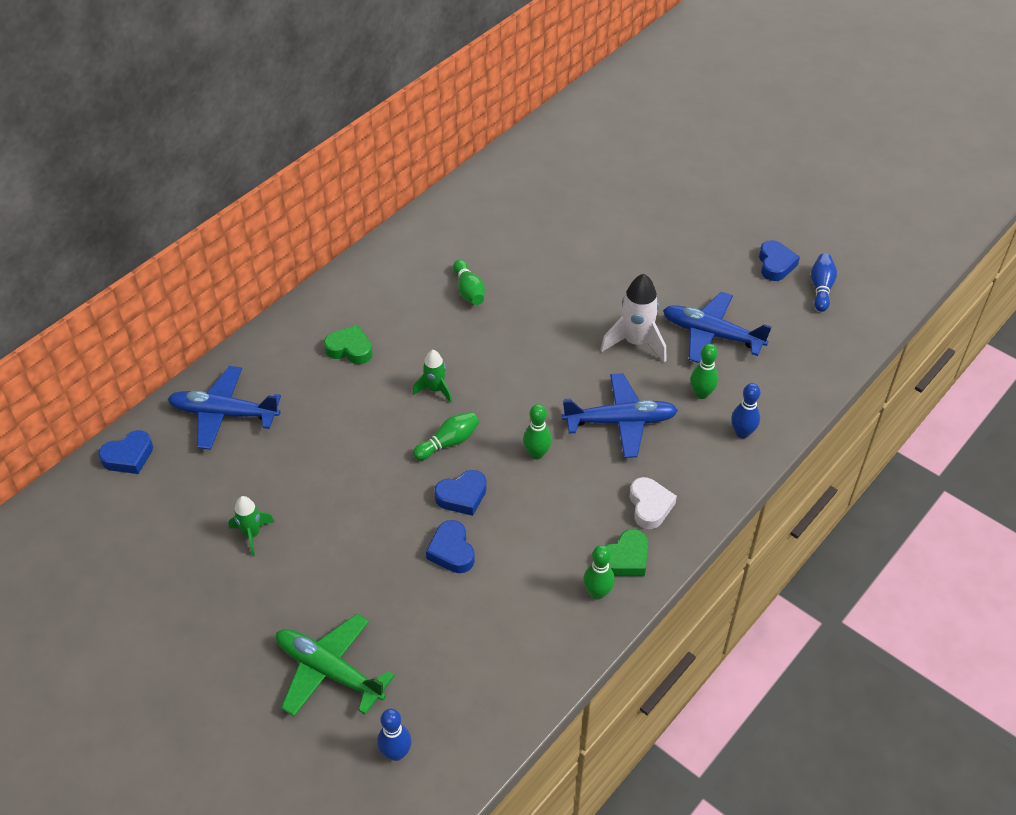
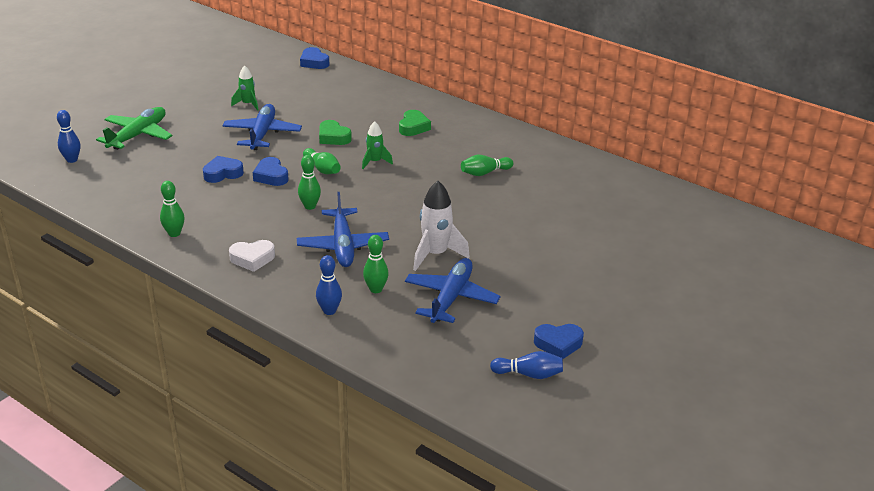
camera: 85 degrees right, 15 degrees down
(224, 414) = (350, 88): blue plane -> blue plane (262, 134)
(625, 558) = (203, 246): green heart -> green heart (333, 137)

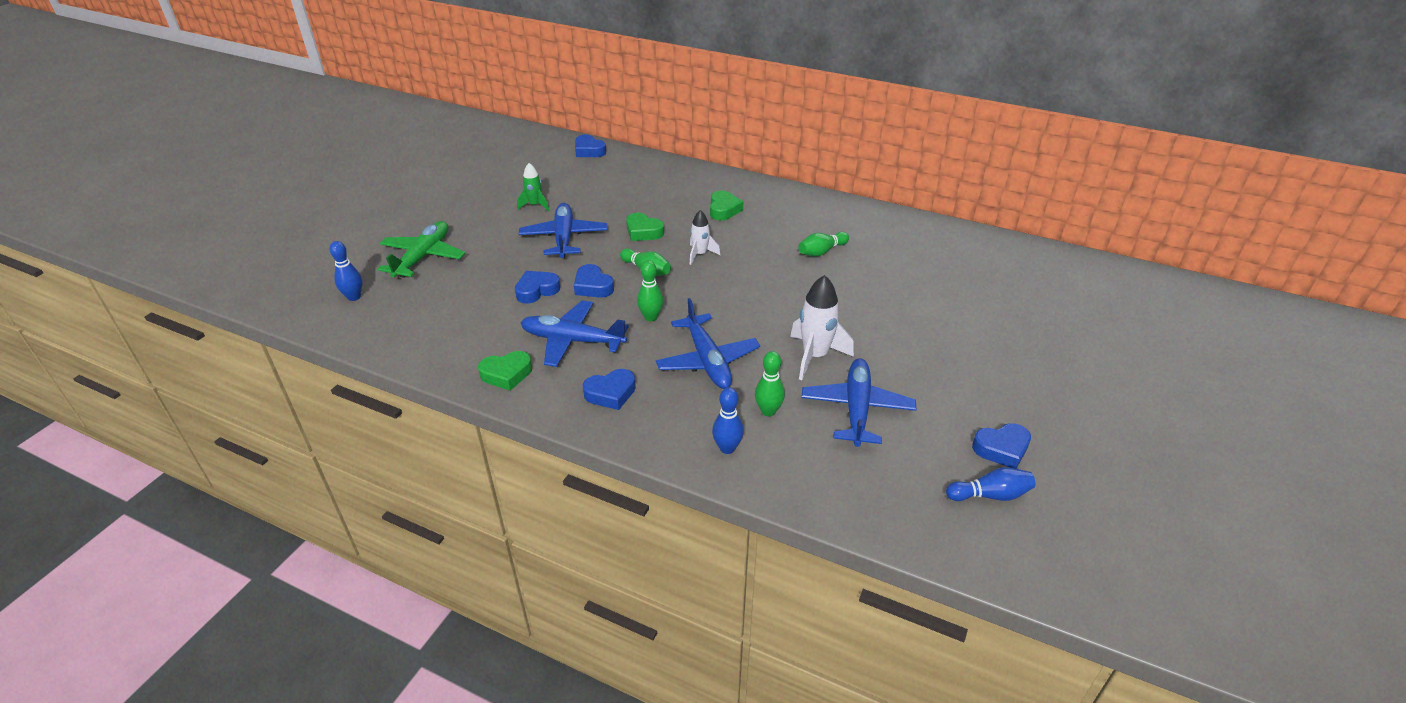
camera: 10 degrees left, 5 degrees up
(174, 233) = (506, 374): green bowling pin -> green heart
(237, 216) = (572, 340): none -> blue plane
(252, 259) = (611, 393): white heart -> blue heart
(375, 162) = (700, 254): green rocket -> white rocket

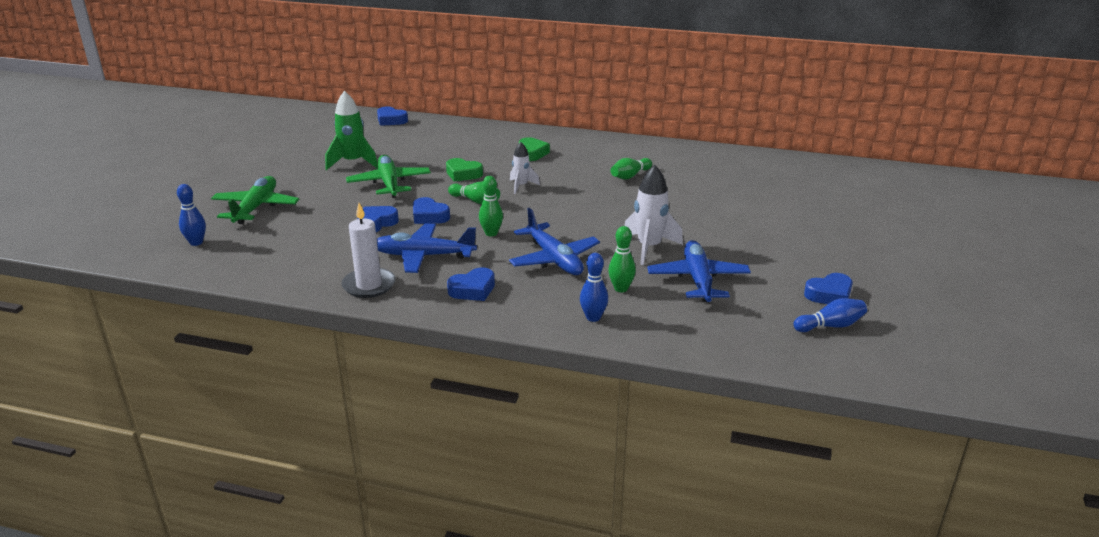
camera: 10 degrees left, 10 degrees down
(506, 374) = (369, 285): green heart -> white candle
(535, 205) = (353, 163): green rocket -> green rocket, size x1.66
(564, 238) = (389, 184): blue plane -> green plane

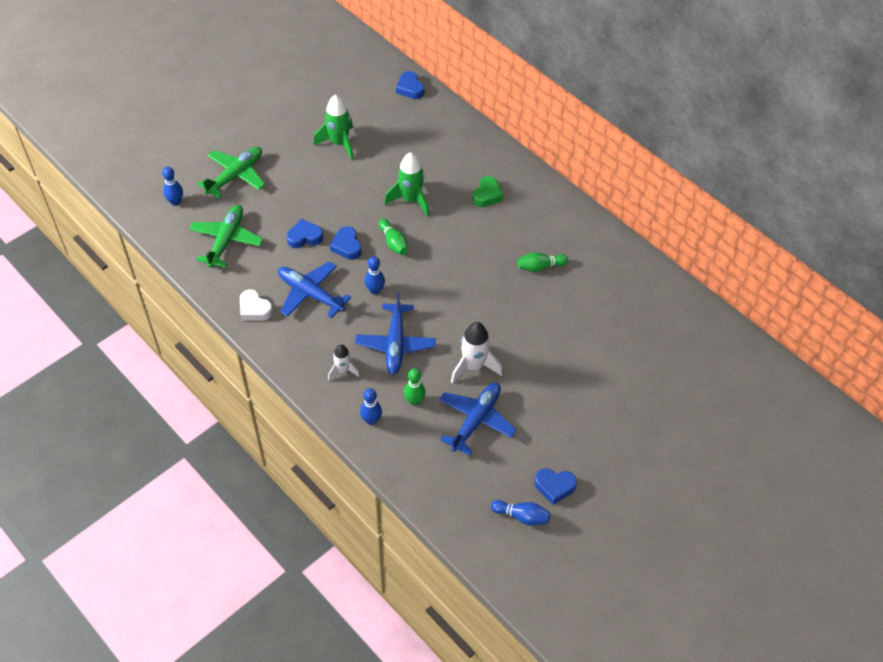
camera: 30 degrees right, 25 degrees up
(369, 285) = (254, 309): white candle -> white heart
(389, 184) = (347, 187): green plane -> green plane (226, 240)
(463, 174) = (410, 200): green heart -> green rocket
(473, 290) = (316, 349): blue heart -> none
(491, 233) = (375, 290): green bowling pin -> blue bowling pin
(521, 186) = (442, 239): white rocket -> white rocket (343, 370)

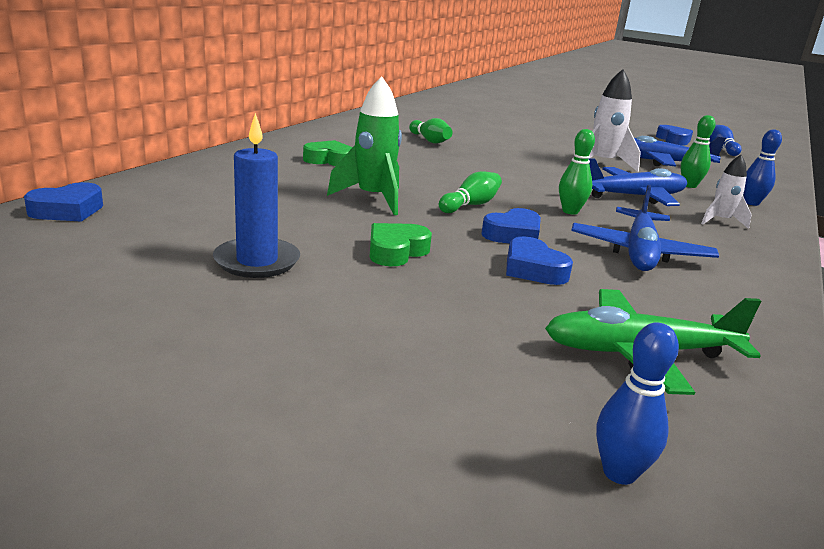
camera: 110 degrees left, 30 degrees down
(236, 175) = (435, 378): green plane -> none
(254, 309) = (738, 294): white heart -> none
(338, 192) = (396, 251): none -> green heart
(339, 143) = (257, 261): green rocket -> blue candle
(375, 290) = (570, 211): blue bowling pin -> green bowling pin

